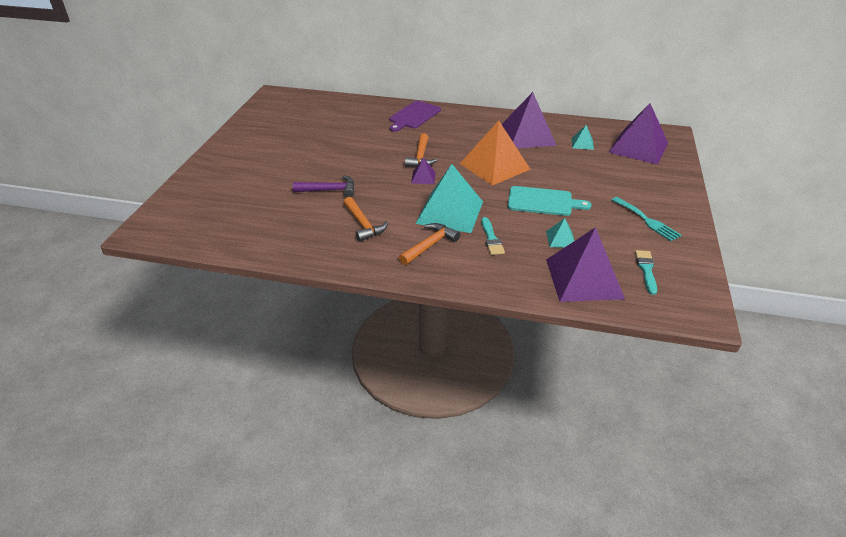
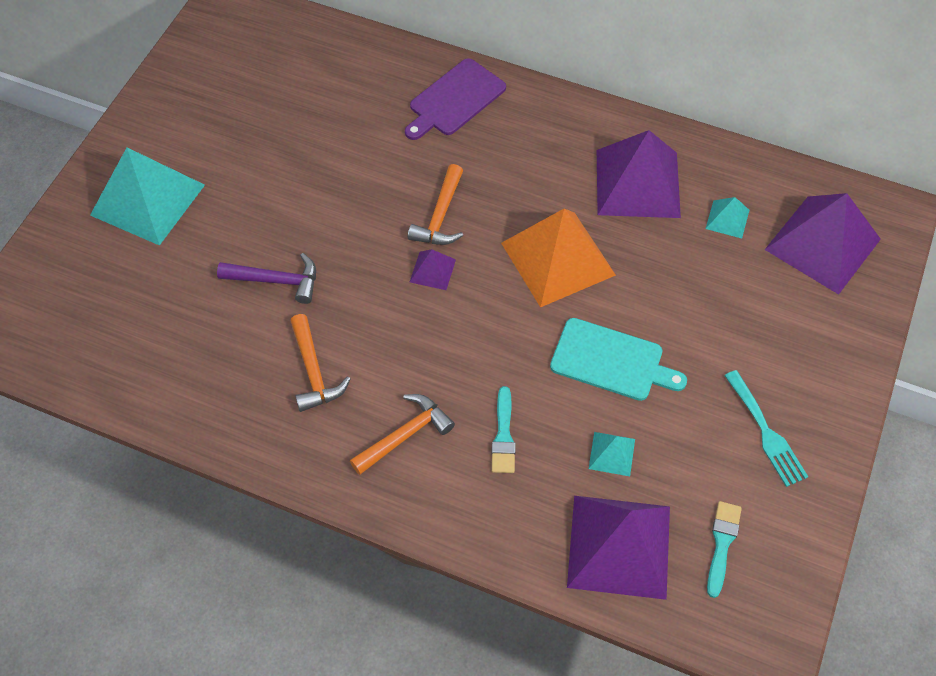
camera: 10 degrees right, 20 degrees up
(450, 212) = (455, 363): turquoise pyramid -> turquoise pyramid (148, 200)

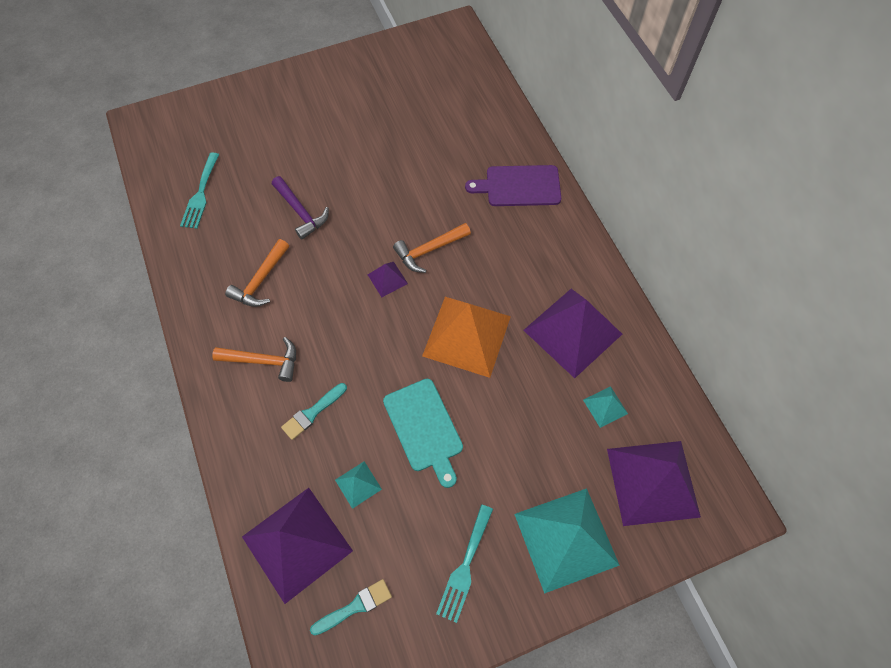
camera: 45 degrees right, 5 degrees up
(148, 200) = (290, 112): turquoise pyramid -> turquoise pyramid (566, 539)
(148, 347) = (200, 194): none -> turquoise fork

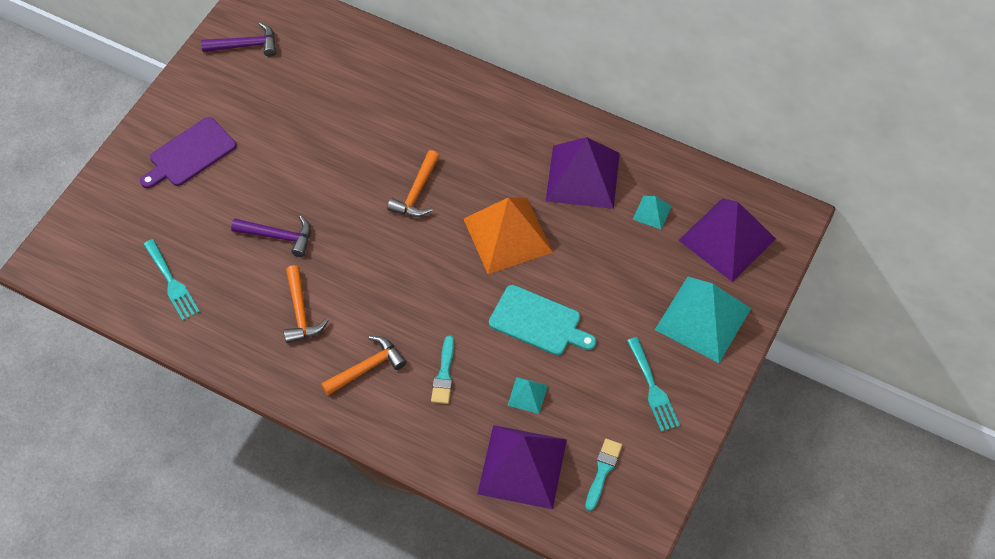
camera: 40 degrees left, 5 degrees down
(387, 279) = (405, 237): purple pyramid -> none
(412, 59) = (246, 45): none -> purple hammer
(519, 186) = (441, 94): purple cutting board -> purple cutting board (190, 154)

